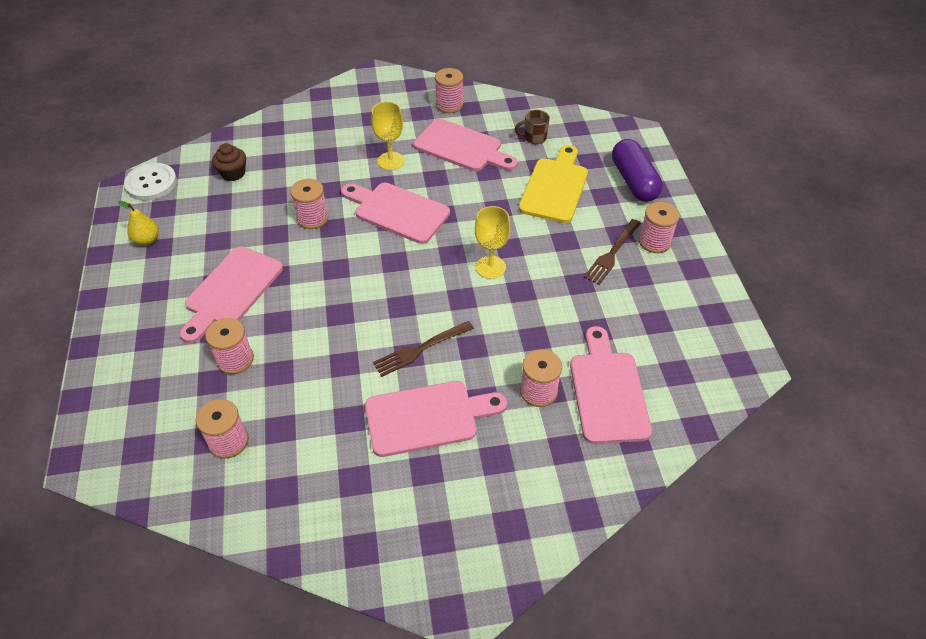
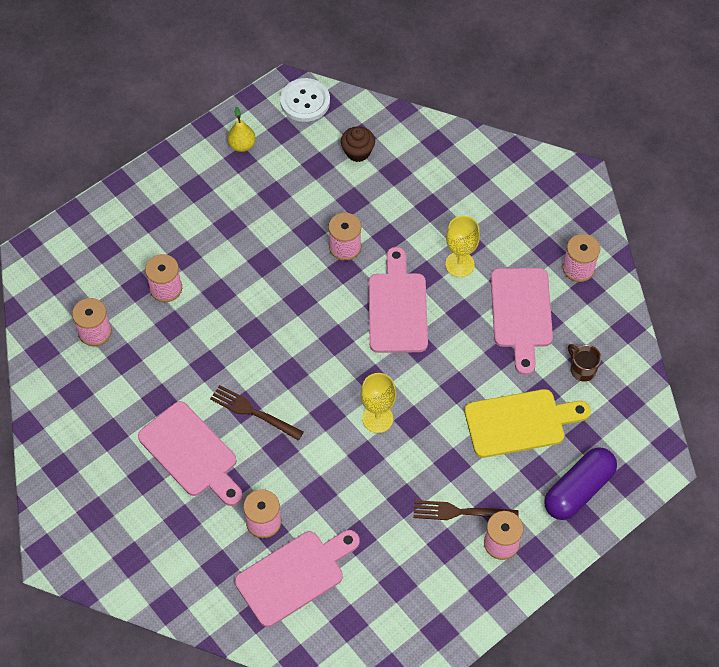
camera: 60 degrees right, 10 degrees up
(231, 290) = (229, 240): pink cutting board -> none

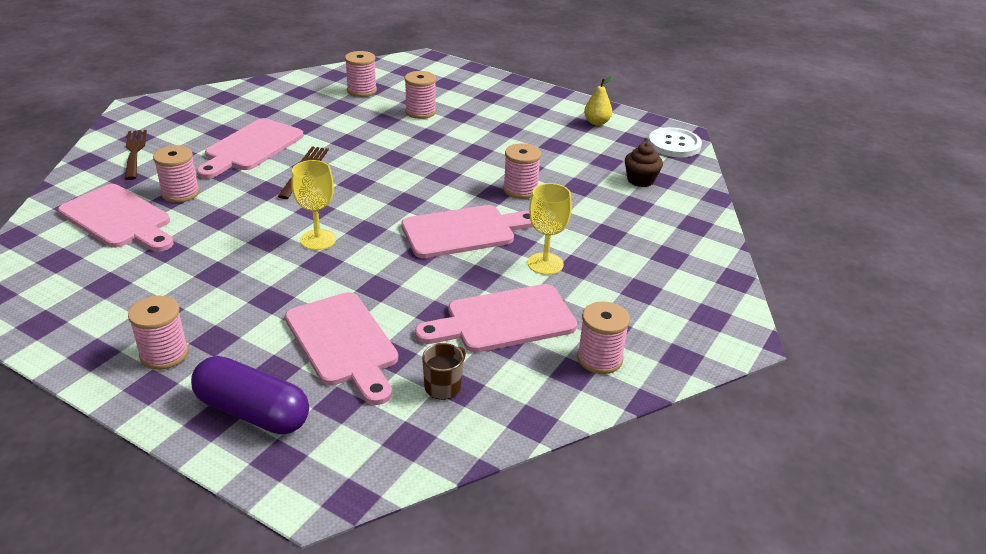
camera: 70 degrees right, 25 degrees down
(461, 512) = (206, 315): brown fork -> brown fork (134, 152)
(520, 422) = (344, 343): yellow cutting board -> pink cutting board

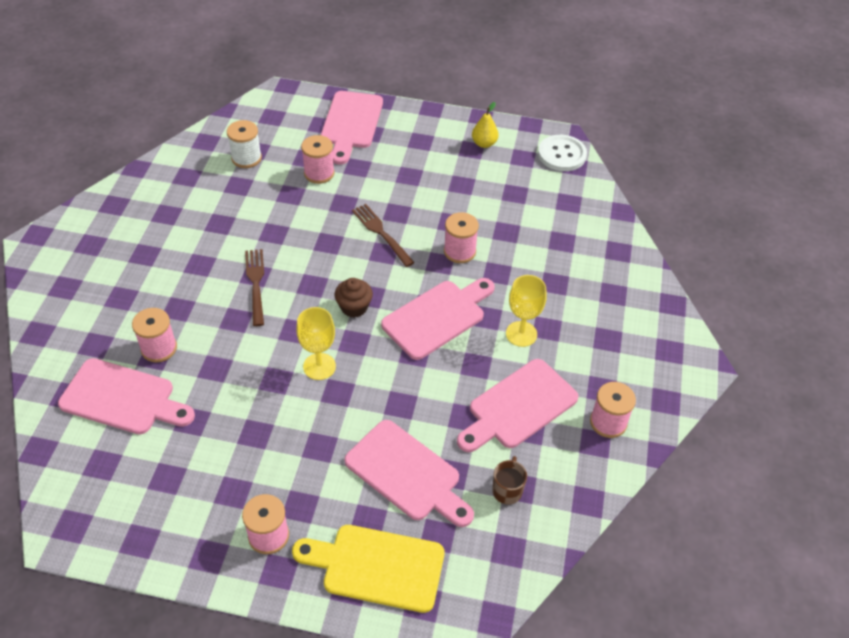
camera: 20 degrees left, 15 degrees up
(134, 152) = (77, 308): brown fork -> brown fork (381, 233)
(251, 147) = (187, 268): pink cutting board -> pink cutting board (351, 123)
(253, 412) = (376, 567): purple capsule -> yellow cutting board
(362, 91) = (246, 158): pink spool -> white spool
(640, 180) = (553, 209): brown cupcake -> brown cupcake (354, 307)

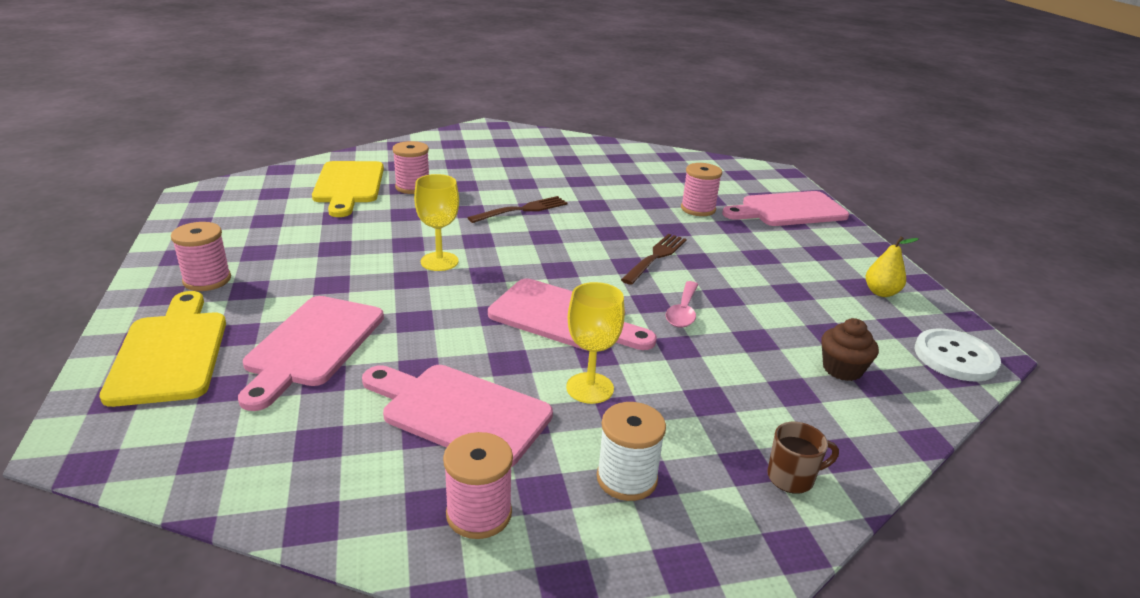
camera: 65 degrees right, 20 degrees down
(123, 398) = (349, 185): pink cutting board -> yellow cutting board
(246, 158) = (673, 175): white spool -> white spool (626, 478)
(354, 307) = (535, 263): brown cupcake -> brown cupcake (842, 369)
(459, 251) = (683, 311): pink spool -> pink spoon
(507, 490) = (309, 431): brown mug -> brown mug (792, 477)

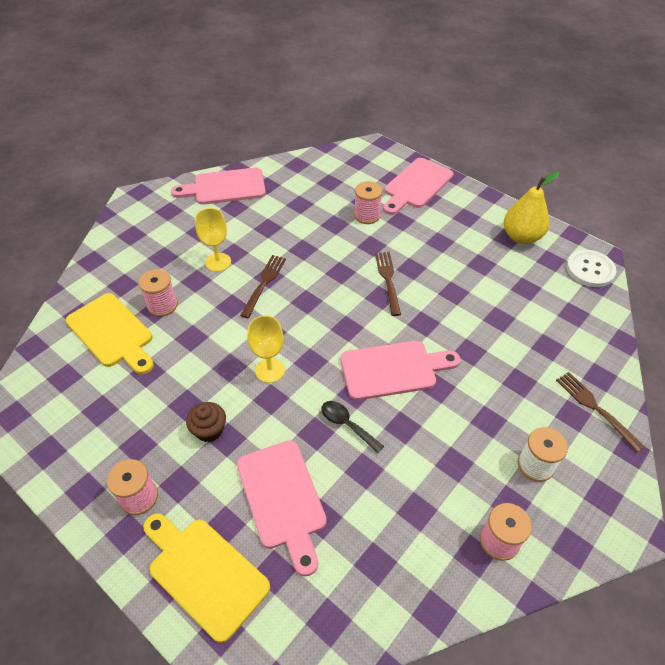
camera: 35 degrees left, 20 degrees up
(454, 330) = (347, 425): none -> black spoon
(459, 412) = (419, 484): pink cutting board -> pink cutting board (225, 187)
(590, 388) = (461, 416): yellow goblet -> yellow goblet (218, 262)
(683, 311) = (446, 320): pink spoon -> none
(792, 477) = (595, 408): brown mug -> brown fork
(842, 369) = (554, 314): brown cupcake -> brown cupcake (209, 430)
(881, 292) = (521, 237): yellow pear -> yellow pear, size x1.74

